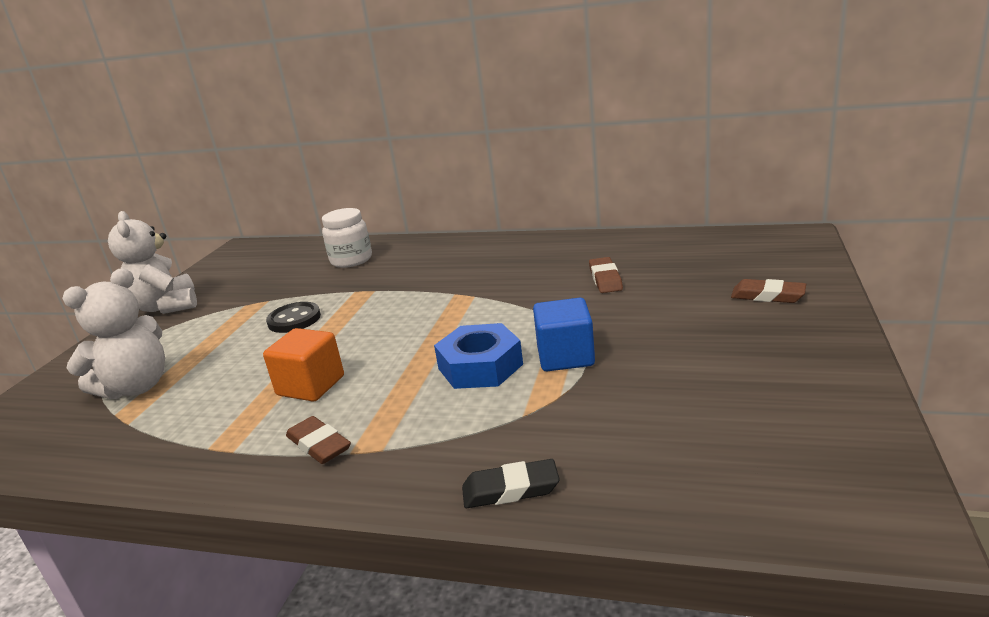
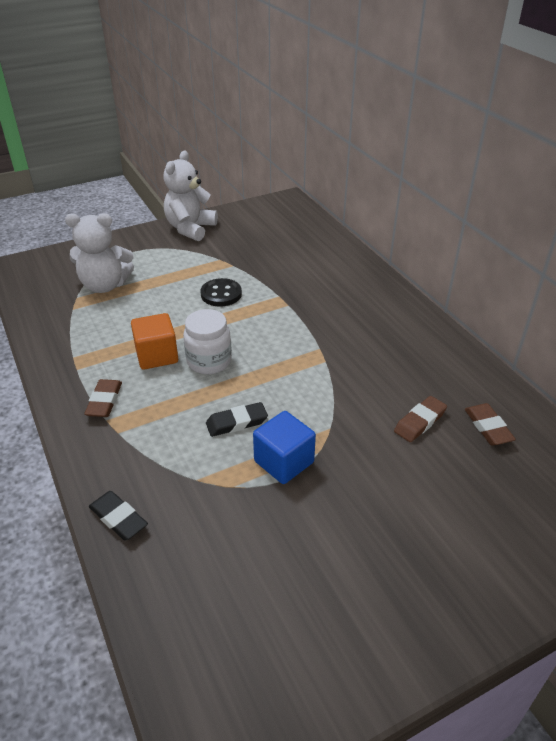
camera: 45 degrees right, 15 degrees up
(351, 260) = (319, 264): white jar -> white jar (209, 361)
(480, 366) = (236, 422): blue nut -> black eraser
(767, 296) = (489, 548): brown eraser -> brown eraser (488, 427)

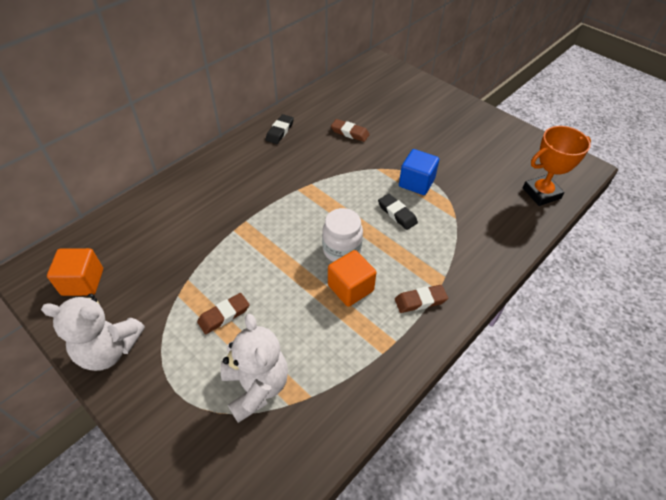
camera: 110 degrees left, 10 degrees up
(118, 518) = (508, 245): black eraser -> black eraser (280, 131)
(184, 624) = (541, 193): none -> orange trophy
(221, 294) = (242, 273): black button -> none
(263, 220) = (83, 282): none -> orange cube
(488, 427) = (340, 107): brown eraser -> brown eraser (224, 315)

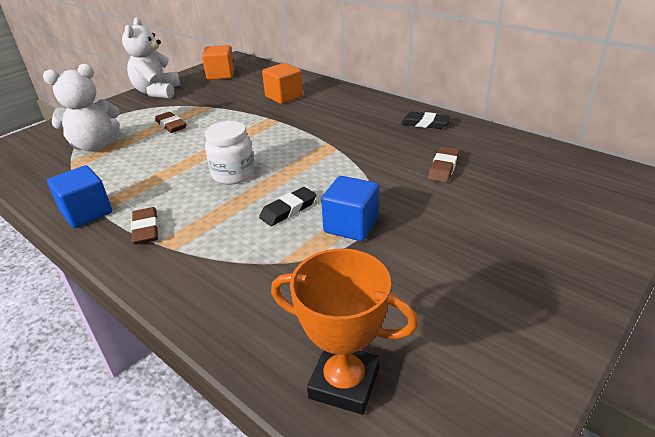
camera: 90 degrees right, 15 degrees down
(350, 288) = (179, 182): orange cube -> orange cube (284, 97)
(395, 354) = (87, 212): none -> blue cube
(541, 193) = (344, 383): orange trophy -> orange trophy turned 45 degrees counterclockwise

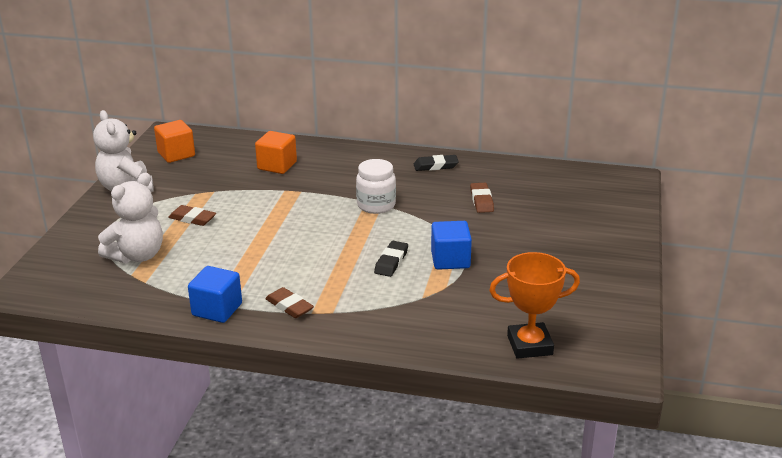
camera: 30 degrees left, 5 degrees down
(233, 174) = (313, 247): white jar -> white jar (376, 205)

